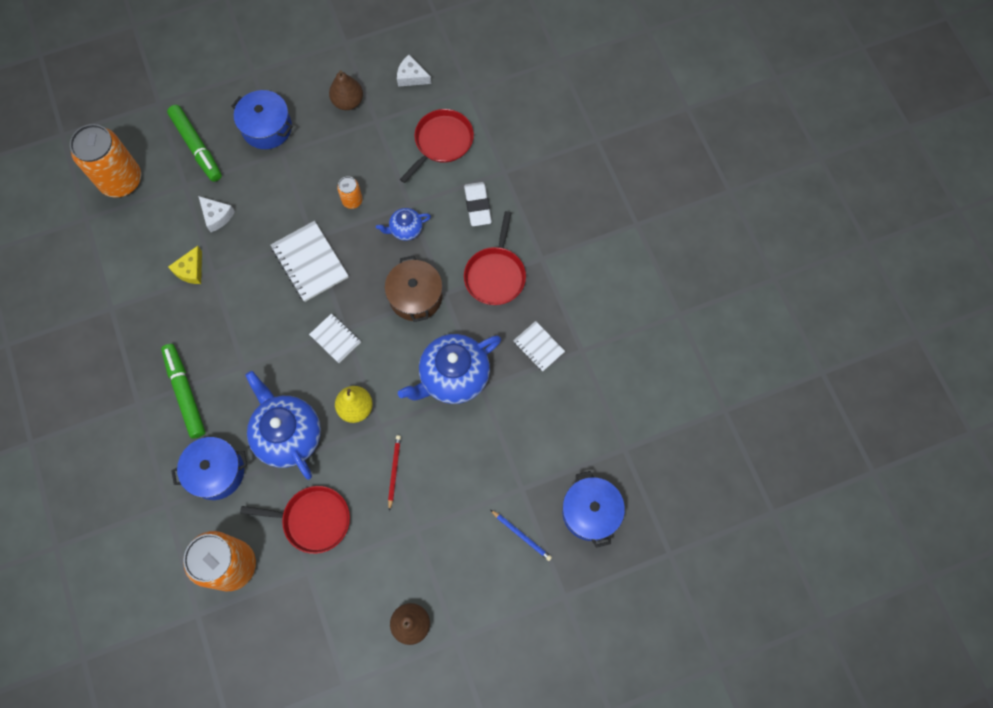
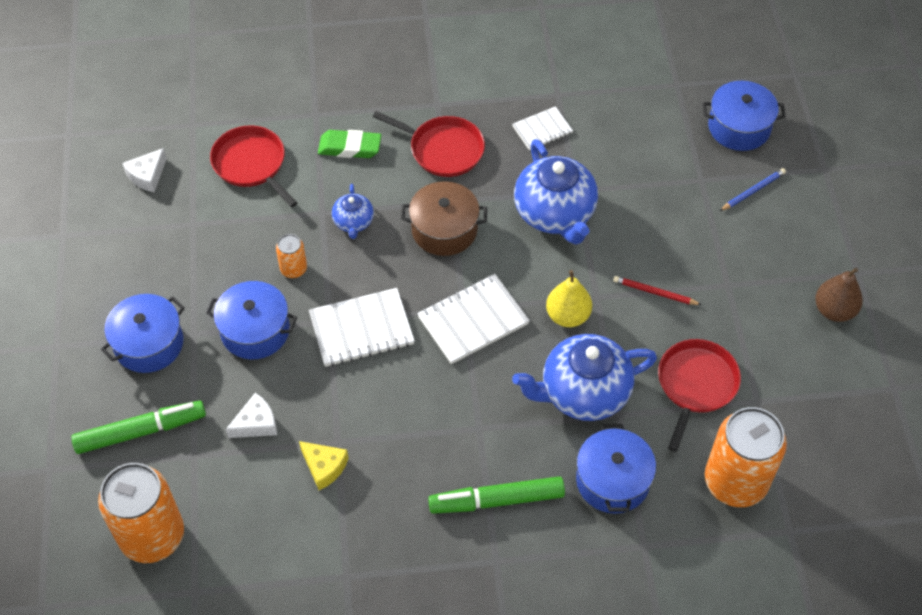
camera: 75 degrees left, 15 degrees down
(293, 191) = (255, 330): none -> blue pot
(335, 339) = (473, 320): white notebook -> white notebook, size x1.68
(348, 102) = (152, 248): brown pear -> none
(477, 206) = (349, 147): white eraser -> green eraser

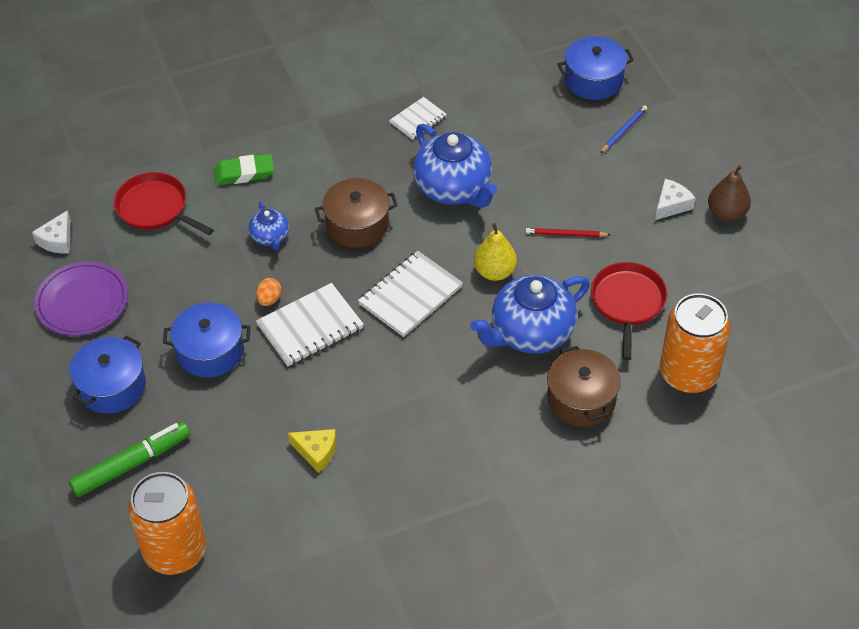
camera: 15 degrees left, 5 degrees down
(149, 247) = (82, 302): none -> purple plate
(256, 423) = (239, 430): white cheese -> white cheese (671, 205)
(293, 269) = (228, 290): orange can -> none
(331, 289) = (269, 299): none -> orange egg
(443, 149) = (332, 156): red pan -> none
(496, 500) = (484, 441): green marker -> none
(612, 480) = (581, 399): blue pot -> brown pot

